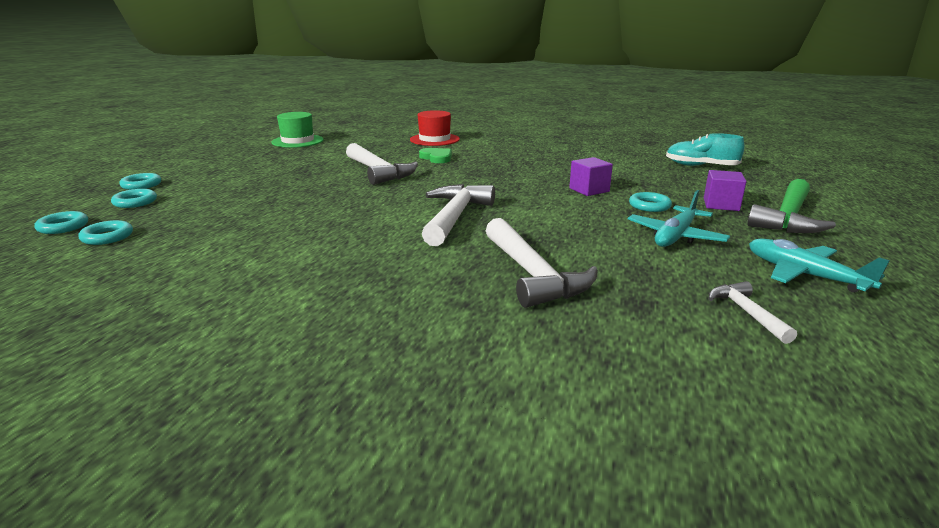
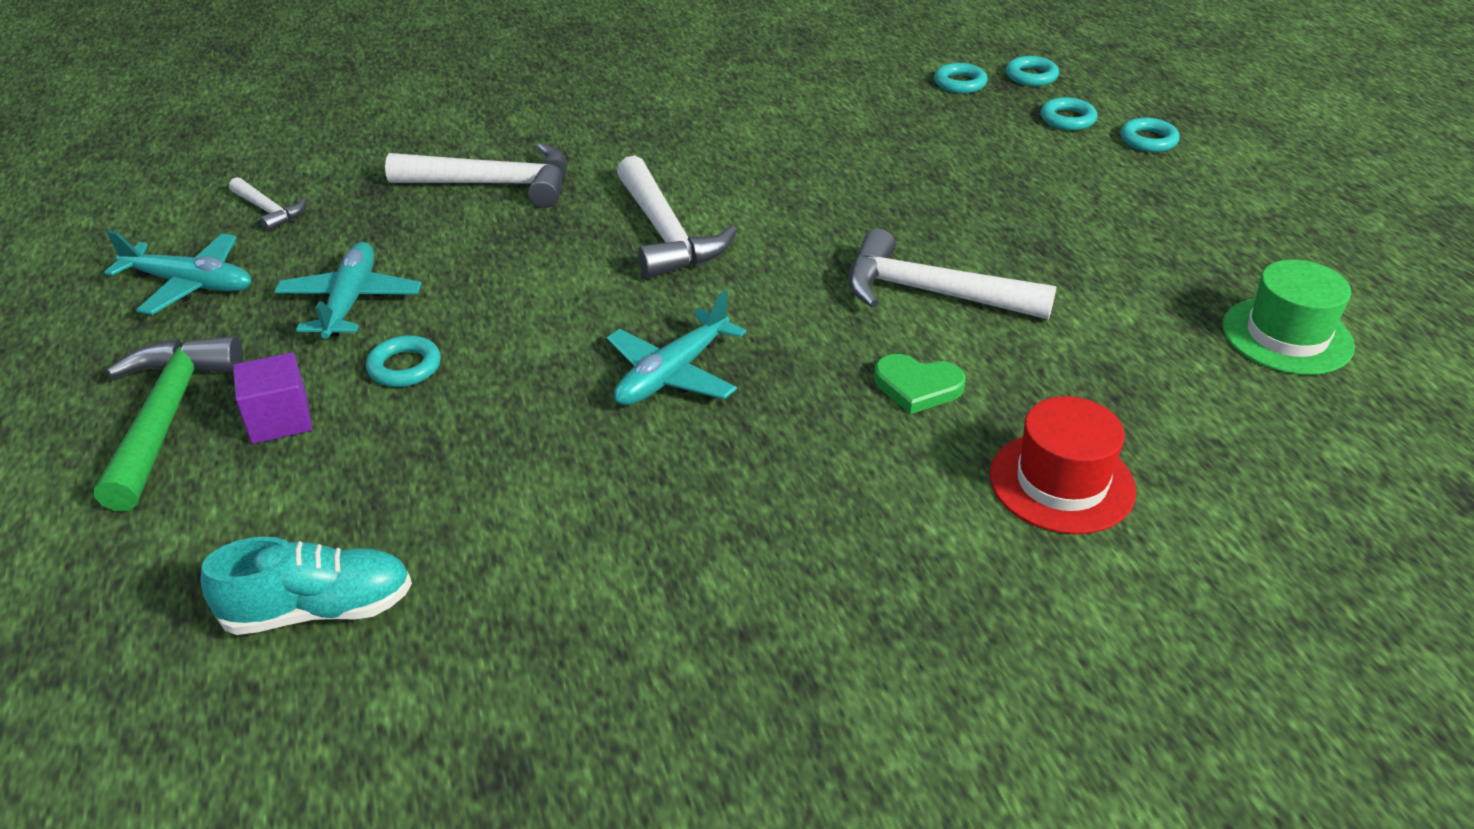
camera: 145 degrees right, 15 degrees up
(522, 178) = (672, 374): none -> turquoise plane
(532, 274) = (494, 184): white hammer -> white hammer turned 150 degrees clockwise
(589, 190) = (527, 379): purple cube -> none

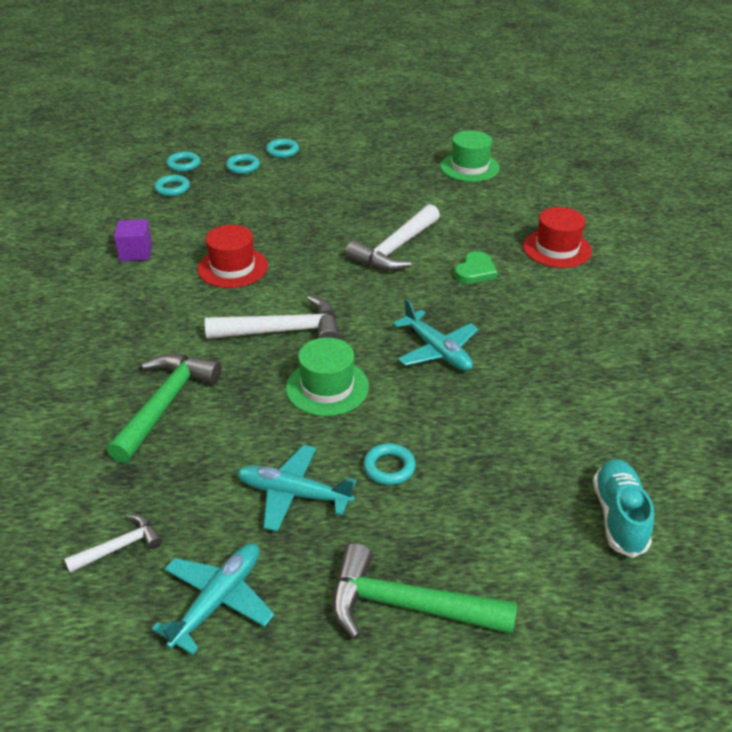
camera: 75 degrees left, 0 degrees up
(280, 420) = (430, 536): purple cube -> purple cube (136, 252)
(494, 184) = (165, 404): white hammer -> green hammer
(556, 290) = (327, 387): none -> green hat
(794, 167) = (232, 267): none -> red hat

